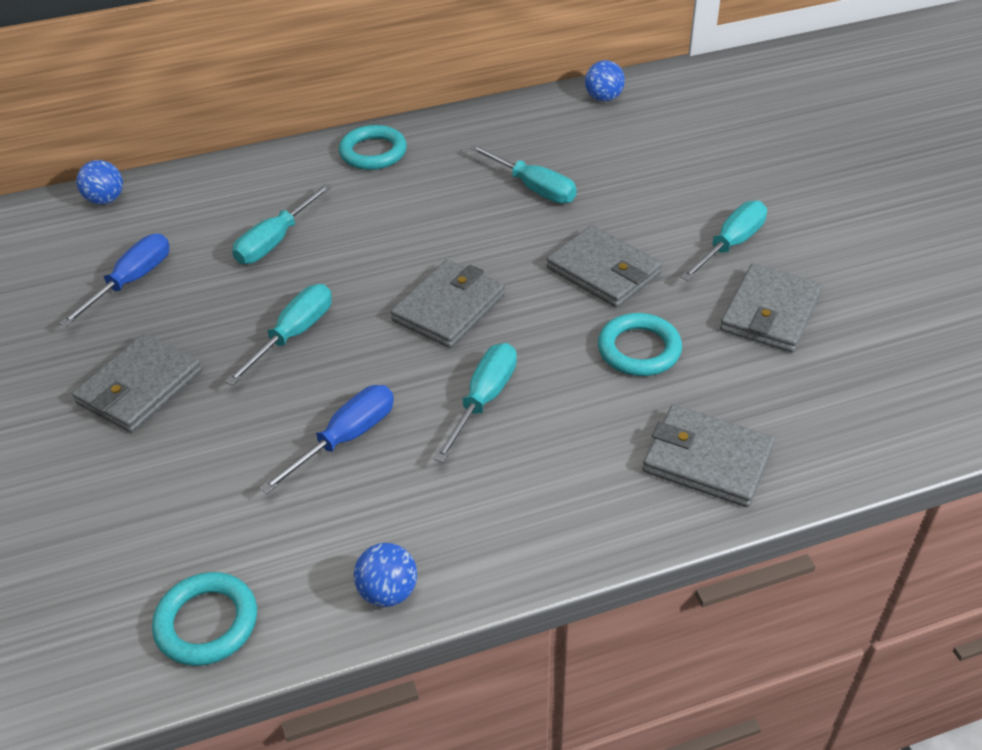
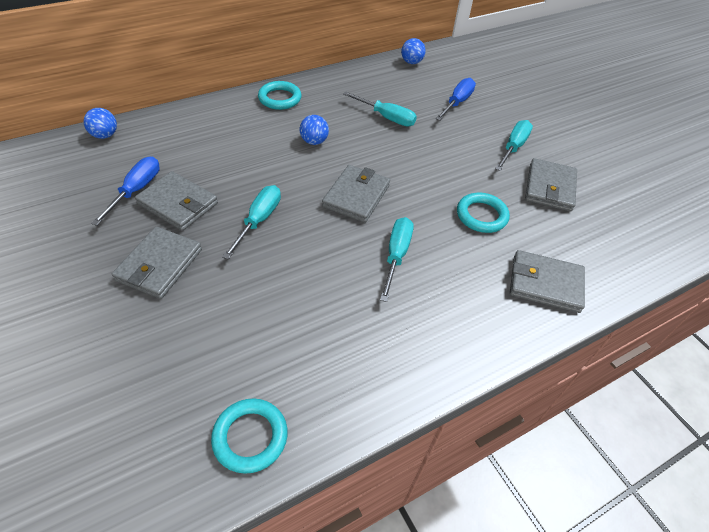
camera: 15 degrees left, 5 degrees up
(275, 241) = (230, 158): turquoise screwdriver -> none
(346, 438) = (313, 289): blue screwdriver -> blue screwdriver (457, 102)
(388, 592) = (372, 397): blue ball -> blue ball (314, 141)
(603, 271) = (444, 167): grey wallet -> grey wallet (178, 204)

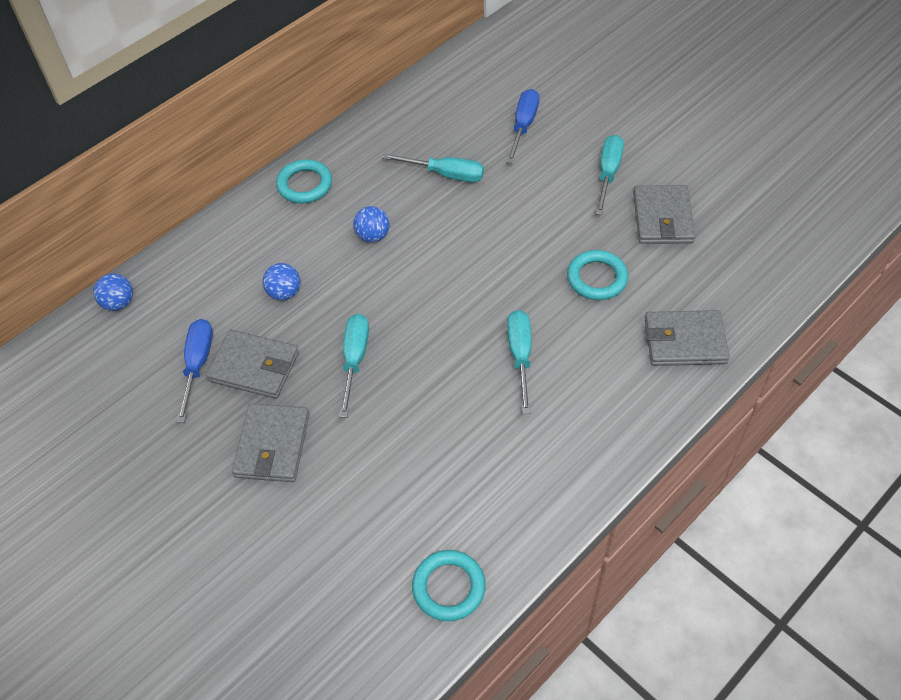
camera: 10 degrees left, 5 degrees up
(356, 196) = (450, 295): grey wallet -> none
(411, 62) = (447, 77): blue ball -> blue ball (284, 293)

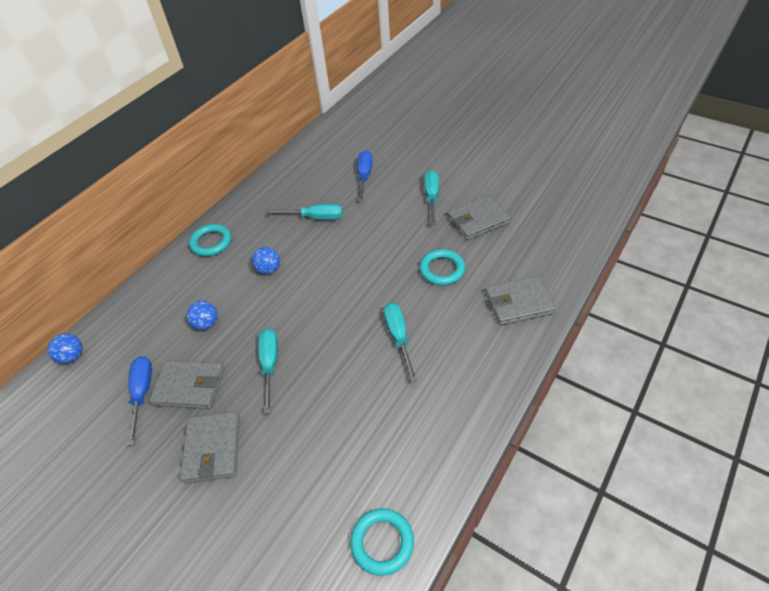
camera: 10 degrees left, 5 degrees down
(662, 218) = (478, 220): grey wallet -> grey wallet turned 75 degrees clockwise

